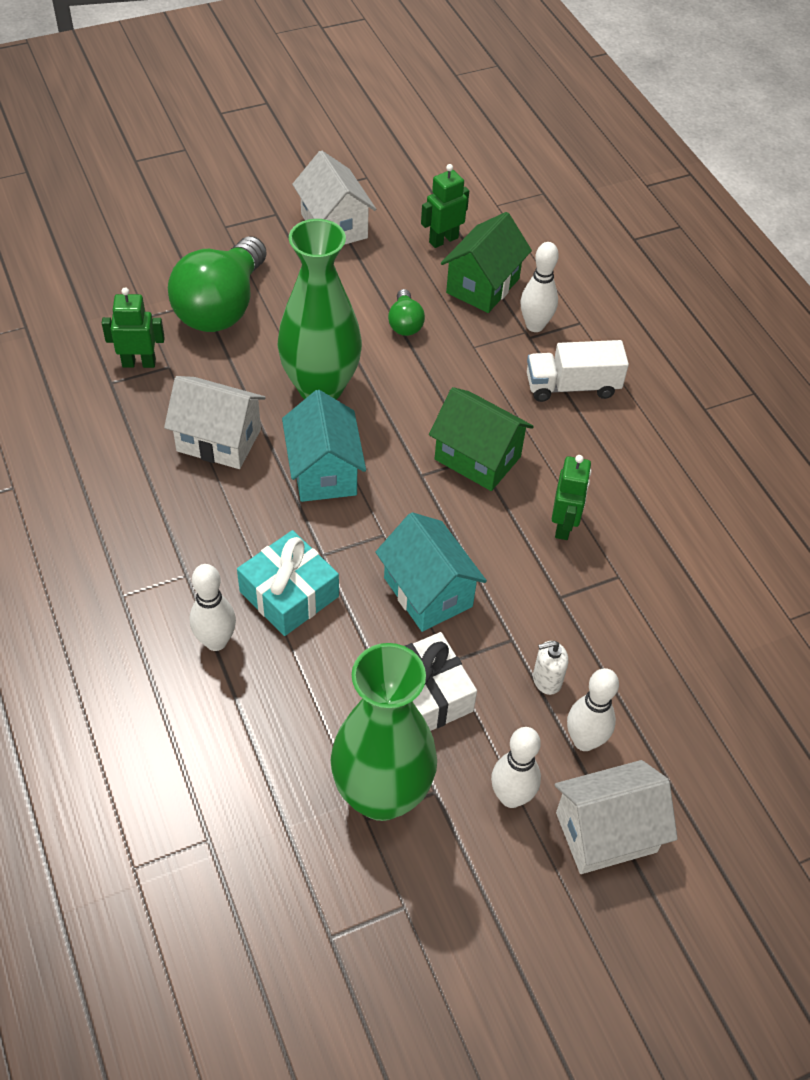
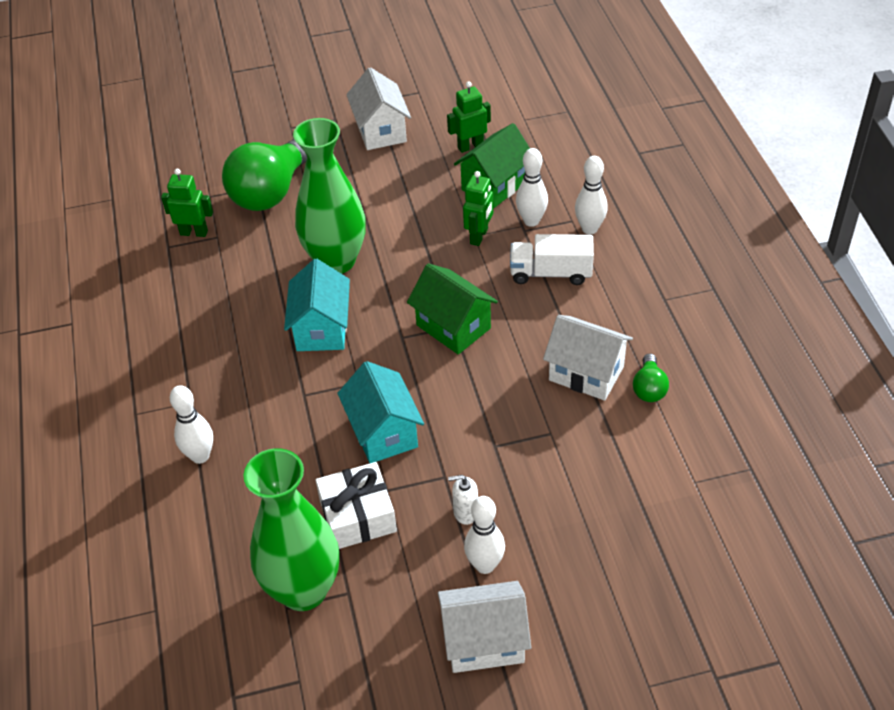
camera: 15 degrees right, 5 degrees down
(219, 440) = (242, 298): white house -> white house (586, 373)
(289, 594) = (268, 424): turquoise gift -> none
(405, 323) = (420, 213): green light bulb -> green light bulb (649, 388)
(511, 797) = (410, 604): white bowling pin -> white bowling pin (589, 229)
(563, 525) = (513, 387): green robot -> green robot (479, 236)

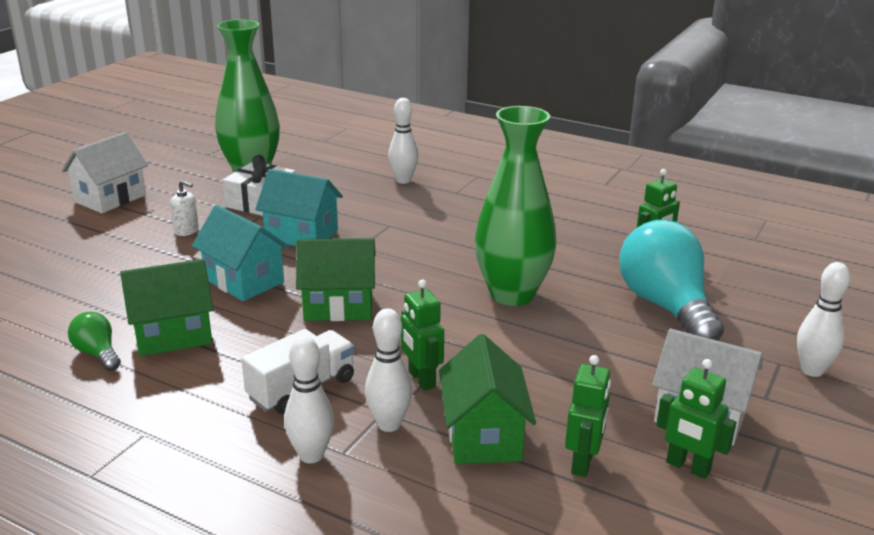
camera: 130 degrees right, 20 degrees down
(271, 192) = (666, 307): green light bulb -> turquoise light bulb
(322, 328) = (441, 256): turquoise house -> turquoise house (244, 281)
(430, 117) = (687, 467): none -> green robot
(465, 512) = (187, 231): white soap dispenser -> white soap dispenser turned 75 degrees clockwise
(485, 565) = (144, 219): white bowling pin -> white bowling pin (812, 370)
(586, 373) = (173, 335): white house -> green house

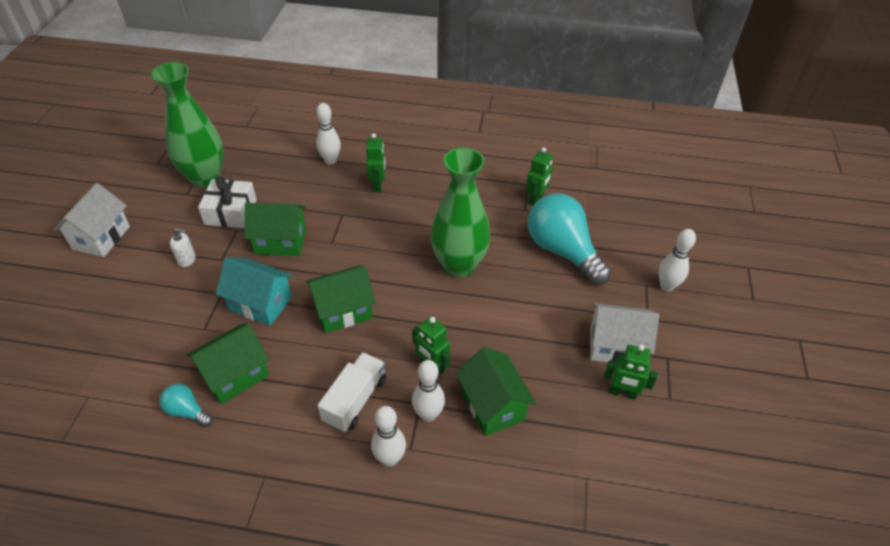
camera: 20 degrees left, 20 degrees up
(97, 354) = (187, 411): green light bulb -> turquoise light bulb
(302, 235) = (280, 242): turquoise house -> green house
(583, 463) = (561, 409): green robot -> green robot (378, 185)

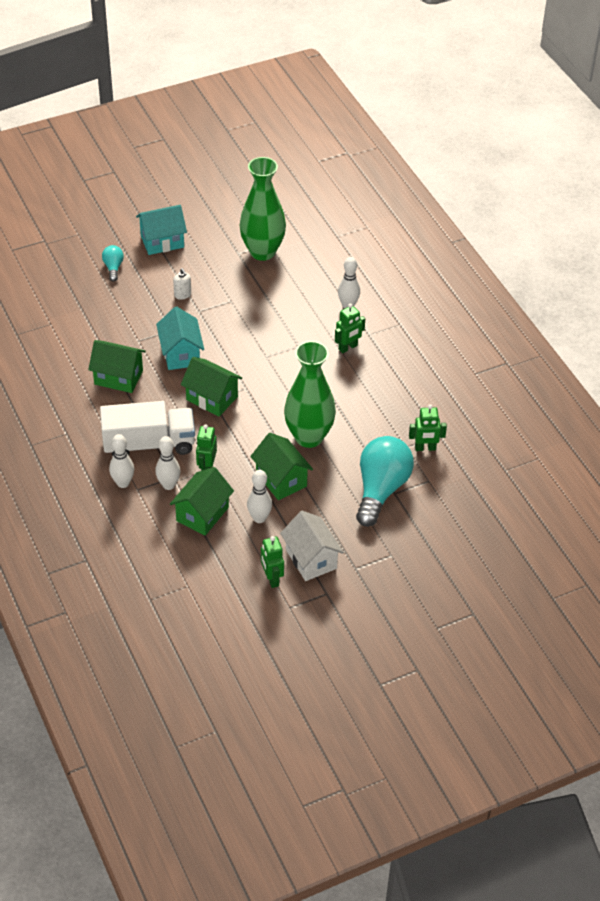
camera: 55 degrees right, 0 degrees up
(101, 237) = (162, 241): white house -> turquoise house
(187, 411) = (77, 372): turquoise light bulb -> turquoise light bulb (113, 267)
(231, 212) = (244, 287): white gift -> none
(280, 242) = (241, 330): green house -> green house (281, 479)
(355, 400) = (149, 444): white truck -> white truck, size x1.53
(666, 286) = (401, 568): white bowling pin -> white bowling pin (259, 518)

